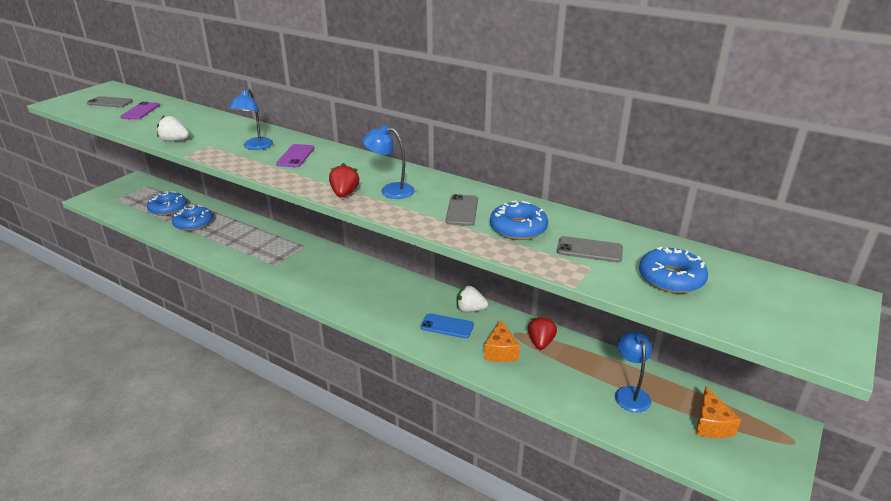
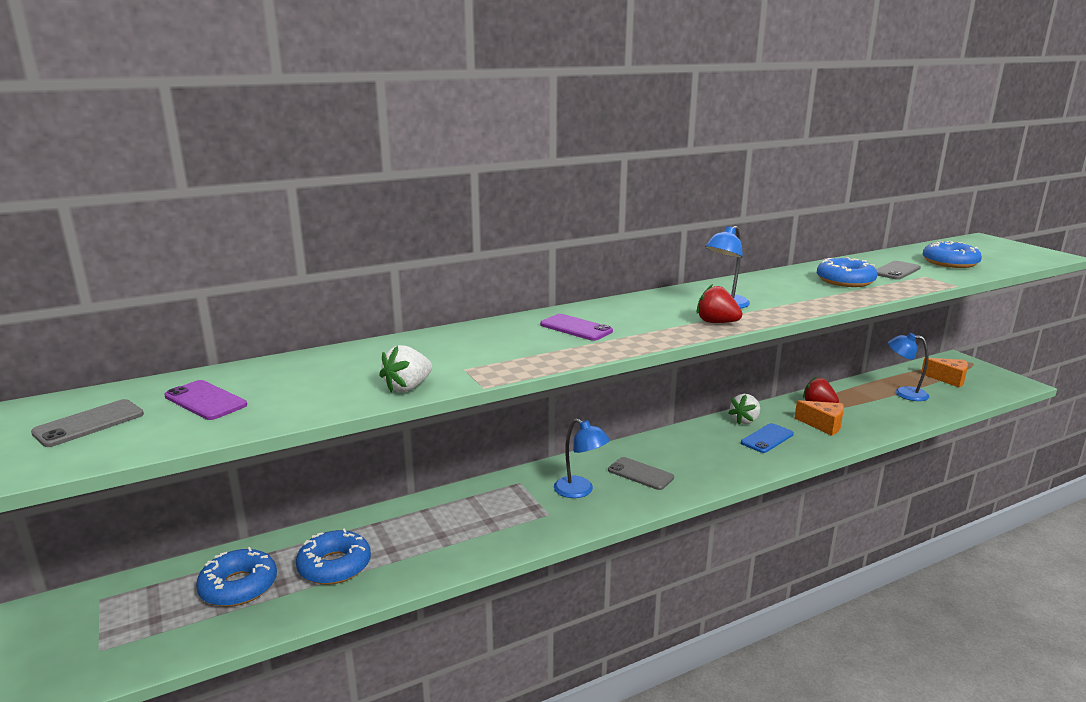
camera: 60 degrees left, 10 degrees down
(255, 147) = (512, 343): blue lamp -> blue lamp (580, 491)
(462, 210) = (795, 290): grey phone -> grey phone (640, 474)

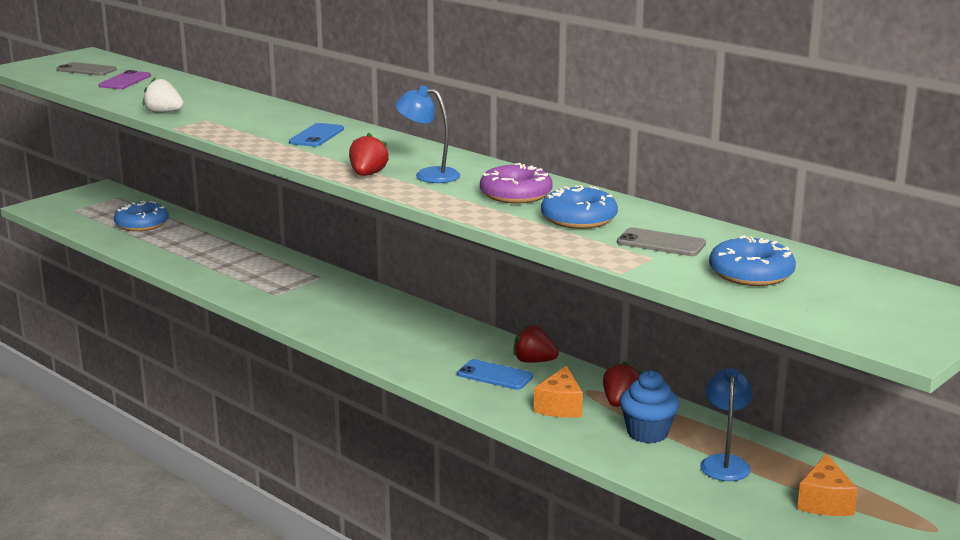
camera: 70 degrees right, 0 degrees up
(334, 566) = (174, 243): blue donut -> none
(576, 328) = (317, 136): purple phone -> blue phone
(580, 491) = (321, 301): blue lamp -> none
(640, 474) = (369, 321): grey phone -> none
(745, 420) = (534, 361): white strawberry -> red strawberry
(785, 288) = (516, 194): none -> purple donut
(865, 406) = (647, 433): none -> blue cupcake

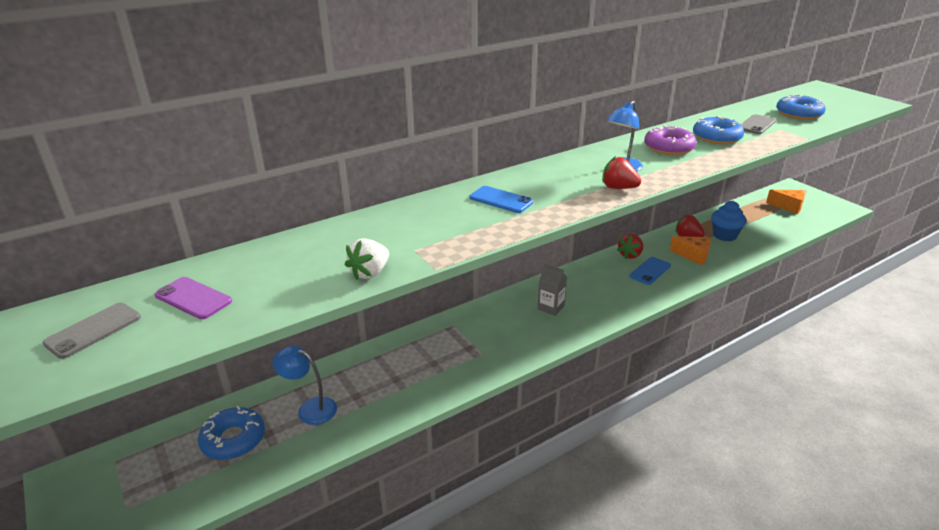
camera: 75 degrees left, 10 degrees up
(375, 320) = (551, 307): none -> grey carton
(724, 462) = (754, 221): blue lamp -> blue lamp (310, 408)

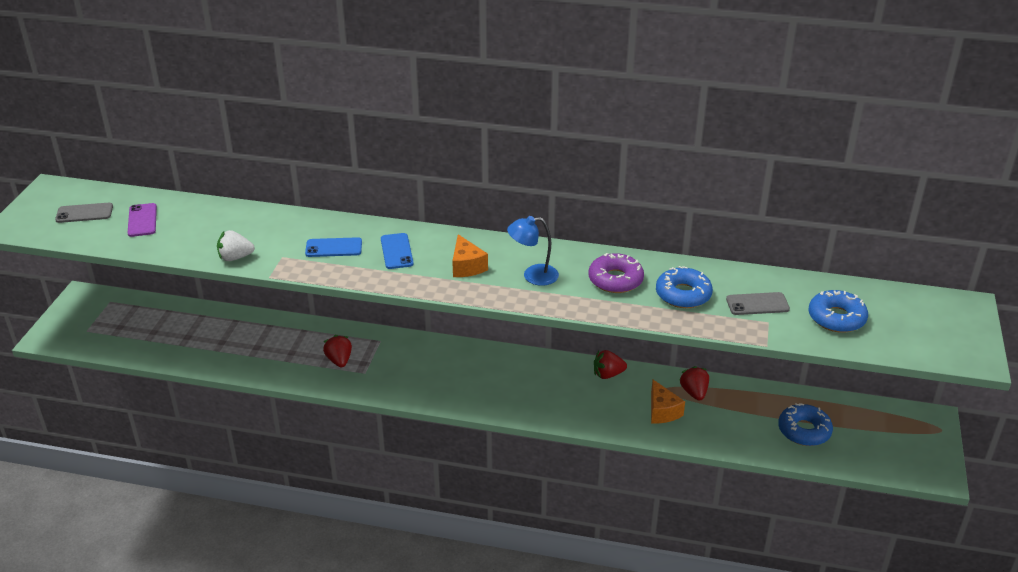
camera: 45 degrees right, 5 degrees up
(233, 440) = (168, 328): blue donut -> blue donut (804, 431)
(310, 408) = (225, 337): blue lamp -> none
(551, 307) = (465, 373): grey carton -> none
(618, 188) = (491, 290): red strawberry -> red strawberry (339, 360)
(650, 271) = (596, 398): blue phone -> blue phone (334, 248)
(724, 235) = (733, 414): blue cupcake -> none
(788, 206) = (872, 432): orange cheese -> orange cheese (466, 266)

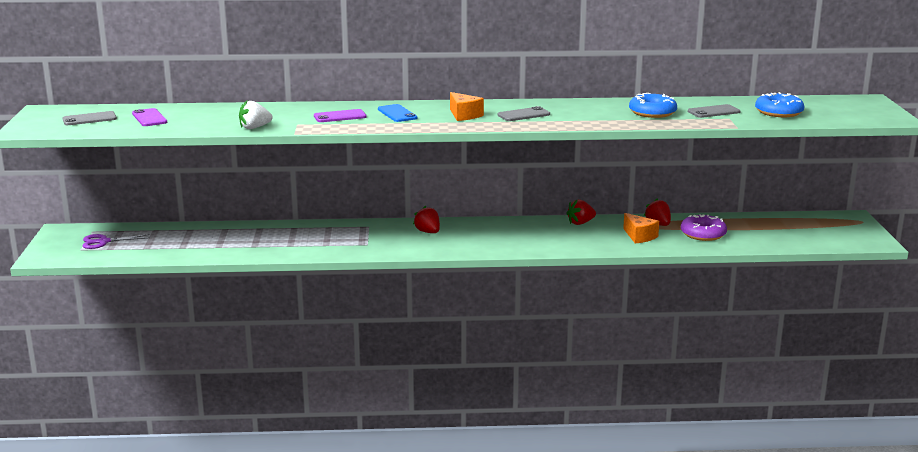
camera: 15 degrees left, 15 degrees down
(113, 321) = (104, 242): none -> purple scissors
(334, 248) = (340, 116): blue phone -> purple phone
(339, 360) = (339, 240): red strawberry -> red strawberry (428, 232)
(533, 276) = (523, 115): blue lamp -> grey phone
(615, 280) = (592, 111): purple donut -> purple donut (703, 234)
(804, 431) = (759, 233): blue donut -> none

